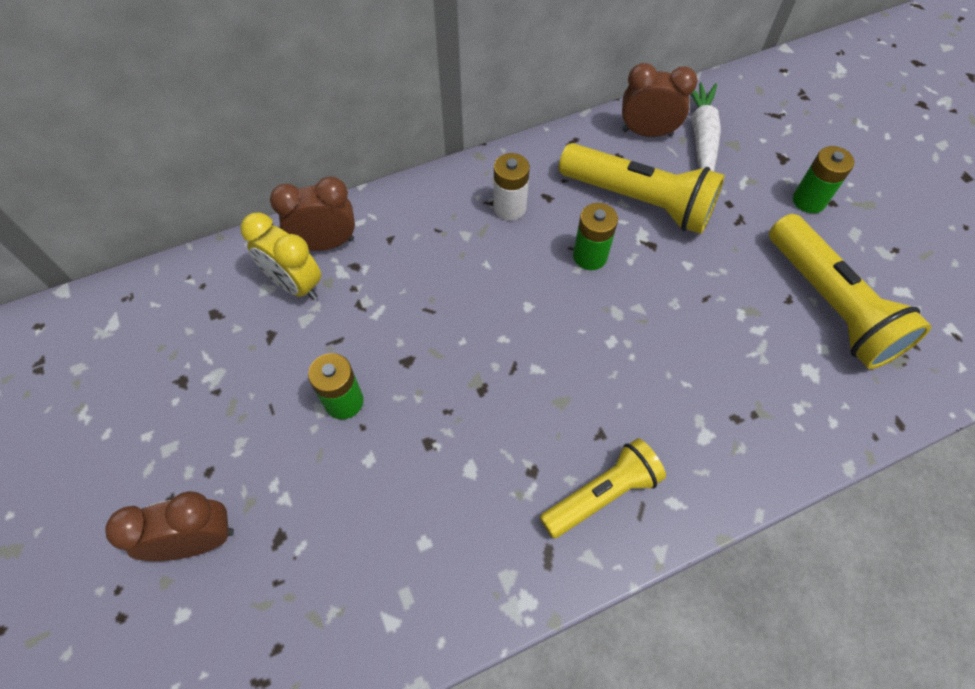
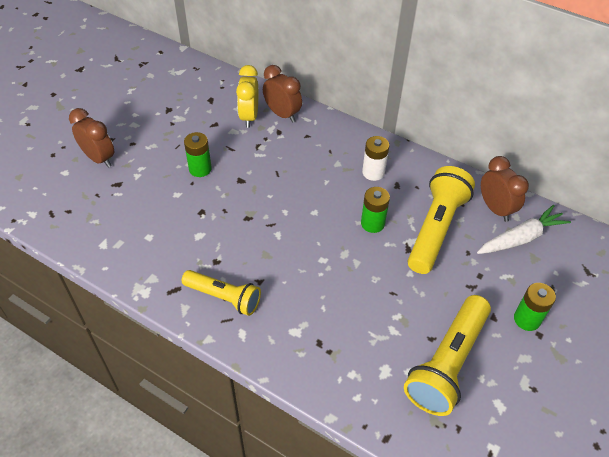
camera: 55 degrees right, 10 degrees down
(639, 201) = (436, 228): yellow flashlight -> yellow flashlight turned 150 degrees counterclockwise

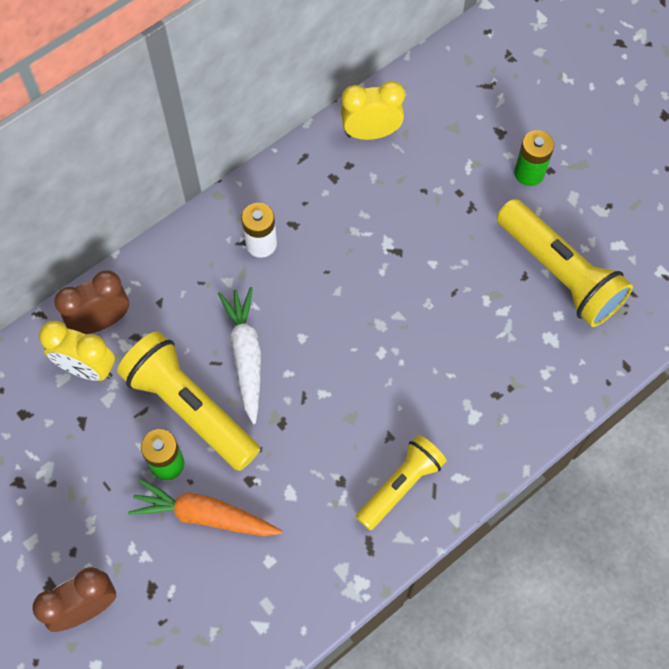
camera: 70 degrees left, 15 degrees up
(171, 196) = (204, 515): none -> orange carrot
(372, 223) = (345, 276): green battery -> none
(436, 228) = (378, 209): yellow flashlight -> yellow flashlight (190, 408)
(495, 209) = (371, 133): brown clock -> yellow clock
(521, 238) = (422, 127): white carrot -> white carrot (246, 356)

